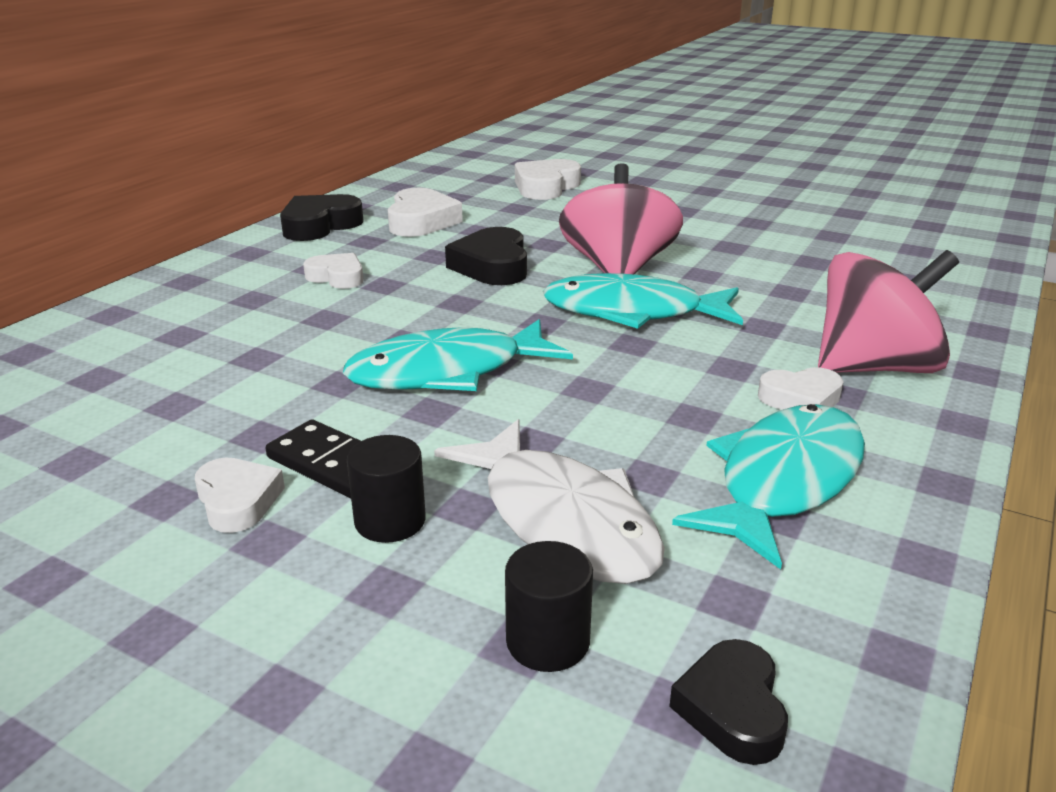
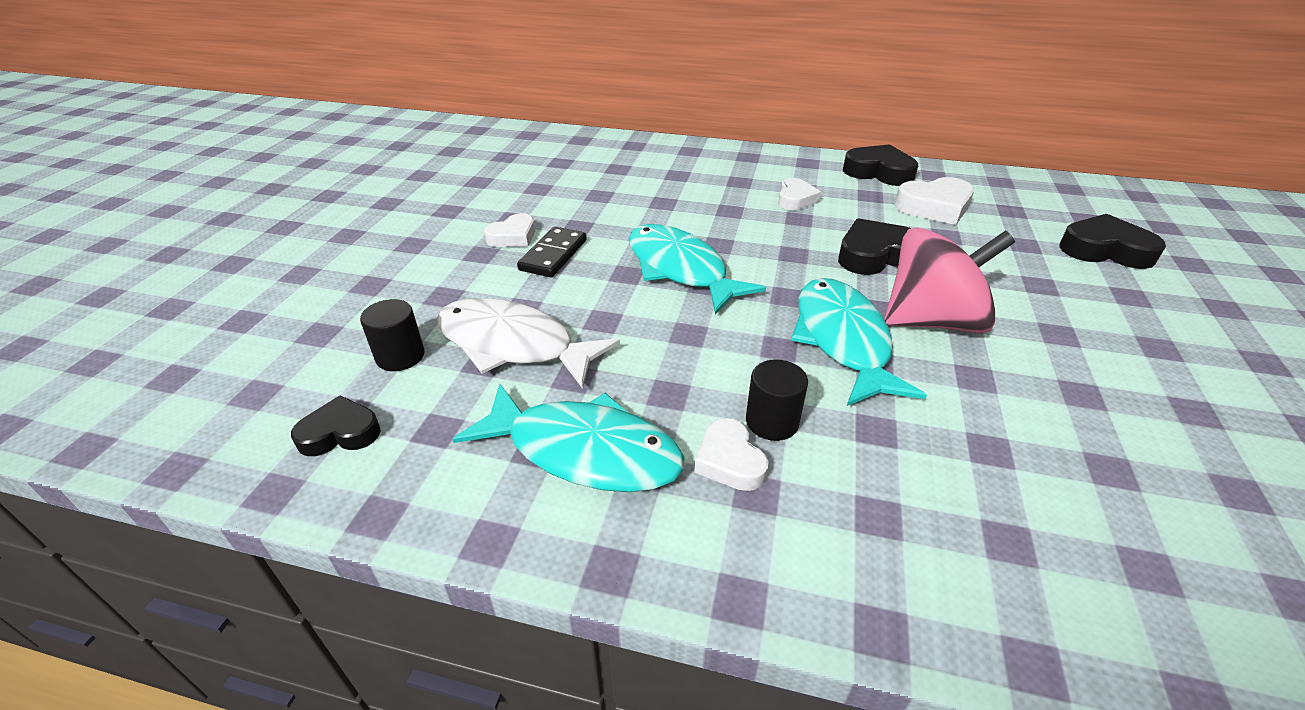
camera: 75 degrees right, 10 degrees up
(390, 521) = (502, 284): black cylinder -> black cylinder (772, 422)
(546, 187) = (1105, 250): white heart -> black heart
(562, 520) = (513, 345): white fish -> white fish turned 75 degrees clockwise
(874, 367) = (833, 522): pink spinning top -> none

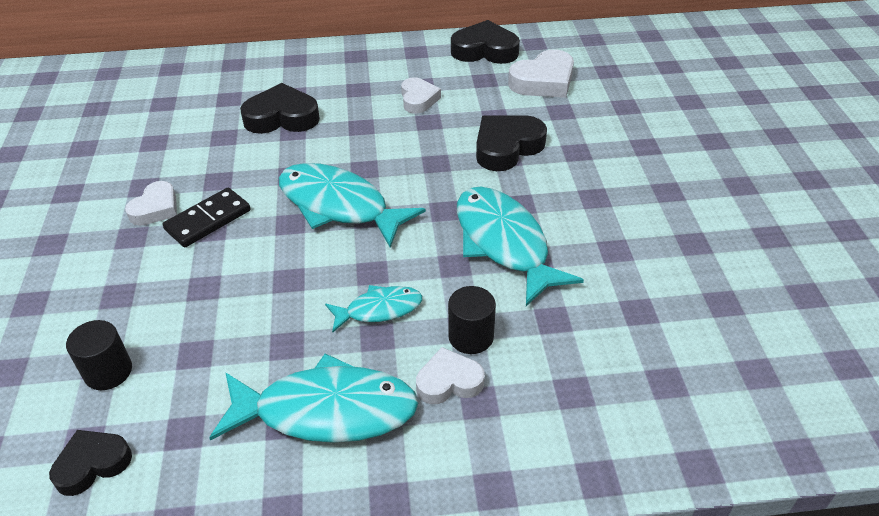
camera: 20 degrees left, 5 degrees up
(513, 345) = (215, 329): white fish -> none
(553, 255) = (208, 220): black domino -> black domino turned 45 degrees clockwise
(682, 369) = (379, 309): none -> turquoise fish
(729, 461) = (449, 382): white heart -> white heart turned 120 degrees clockwise
(932, 321) = (570, 205): pink spinning top -> none
(1105, 250) = (688, 98): black heart -> black heart (282, 117)

